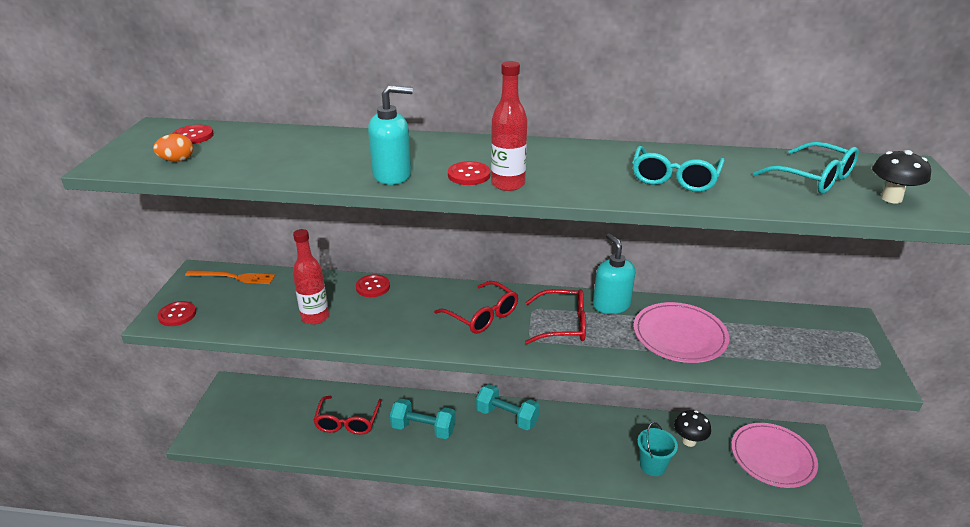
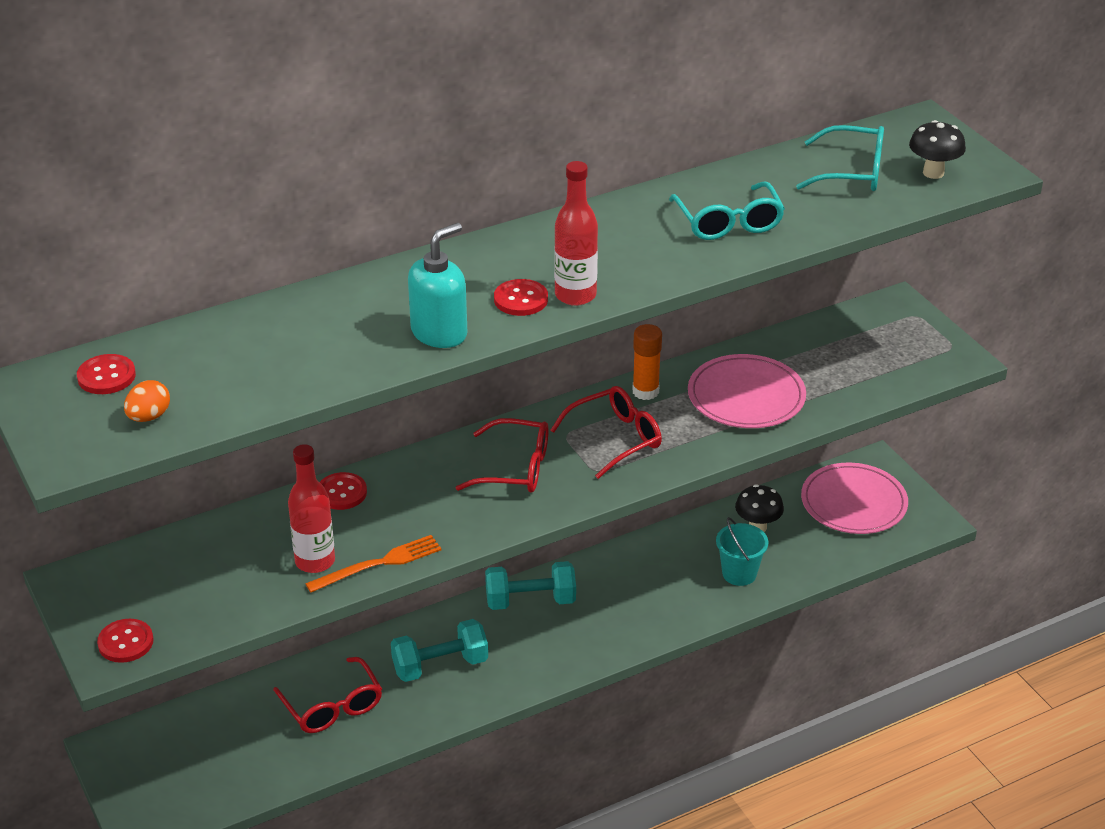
camera: 35 degrees left, 5 degrees up
(233, 277) = (133, 563): orange fork -> orange fork (379, 564)
(611, 305) = (645, 391): turquoise soap dispenser -> orange glue stick

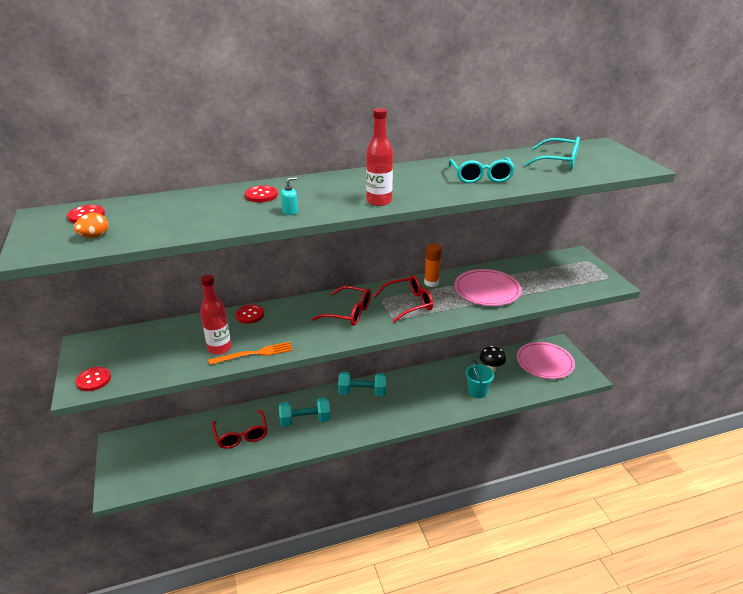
camera: 10 degrees right, 5 degrees down
(439, 333) = (290, 212): turquoise soap dispenser -> turquoise soap dispenser, size x0.49
(521, 299) = (346, 201): red button -> red button (261, 195)
(933, 173) = (607, 165): black mushroom -> none

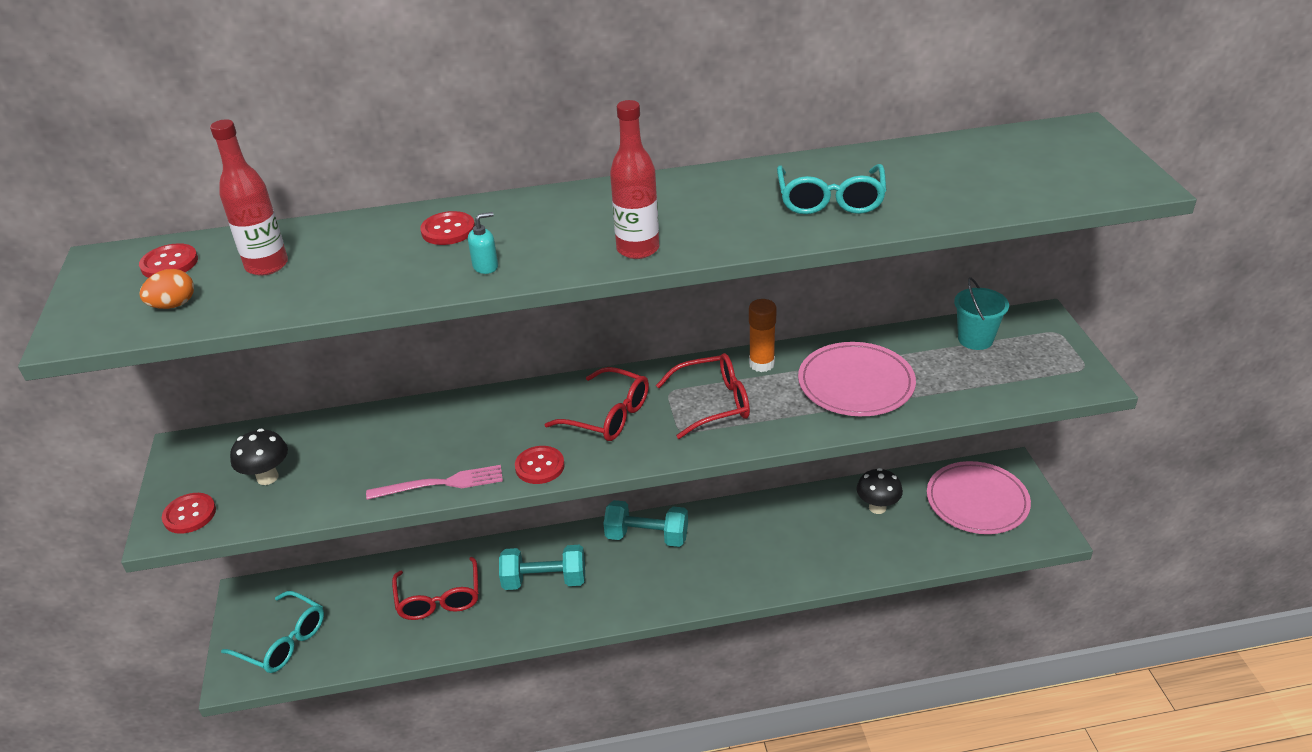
camera: 10 degrees right, 5 degrees up
(142, 356) = (267, 477): none -> black mushroom
(219, 348) = (388, 470): red bottle -> red bottle (267, 265)
(250, 315) = (446, 411): red button -> red button (540, 466)
(254, 354) = (441, 484): orange fork -> pink fork
(477, 391) = (844, 548): turquoise bucket -> turquoise bucket (975, 339)
(558, 161) = (984, 168): turquoise glasses -> turquoise glasses (283, 641)

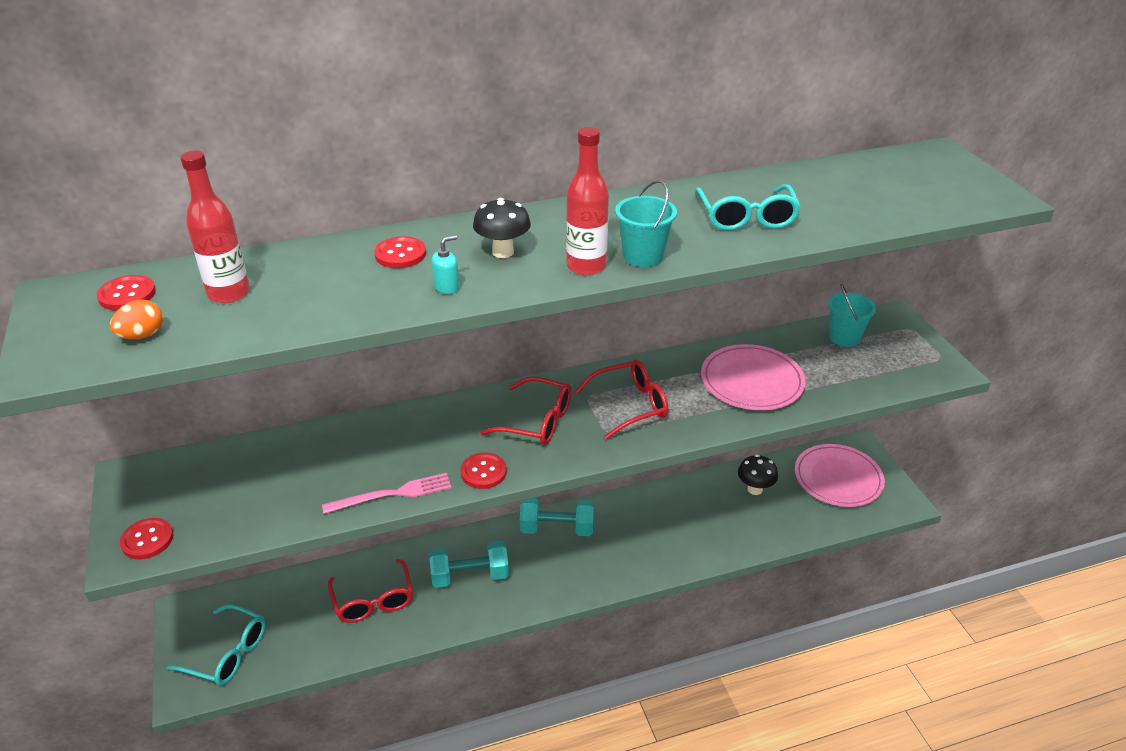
camera: 10 degrees left, 0 degrees up
(267, 477) = (220, 498): black mushroom -> black mushroom (503, 252)
(702, 240) = (643, 256): none -> turquoise bucket
(761, 364) = (665, 367): orange glue stick -> none

